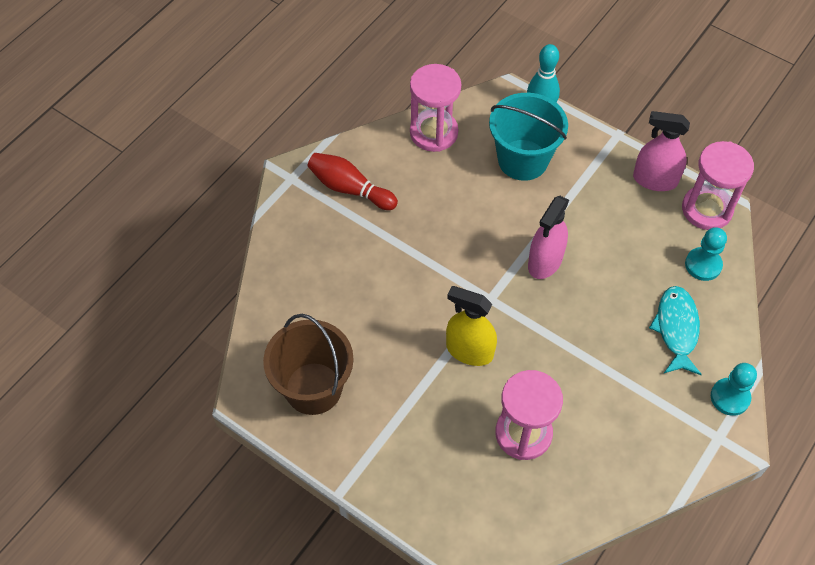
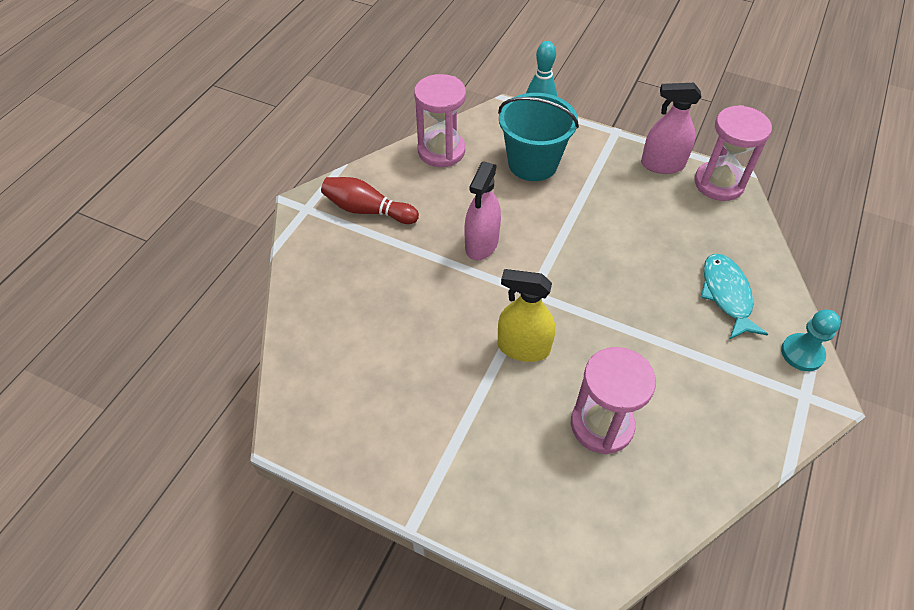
camera: 10 degrees left, 5 degrees down
(313, 388) = (362, 413): brown bucket -> none
(545, 262) = (578, 250): pink spray bottle -> pink spray bottle (481, 244)
(703, 265) = (732, 232): turquoise pawn -> none

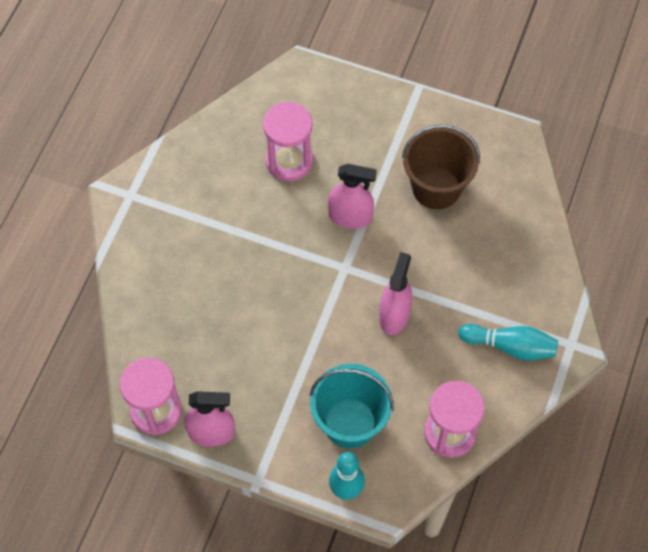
camera: 175 degrees right, 10 degrees up
(367, 210) = (510, 346): red bowling pin -> turquoise bowling pin
(413, 375) = (436, 188): none -> brown bucket
(523, 348) = (350, 217): yellow spray bottle -> pink spray bottle
(726, 295) = (174, 279): turquoise fish -> none
(802, 353) = (123, 229): turquoise pawn -> none

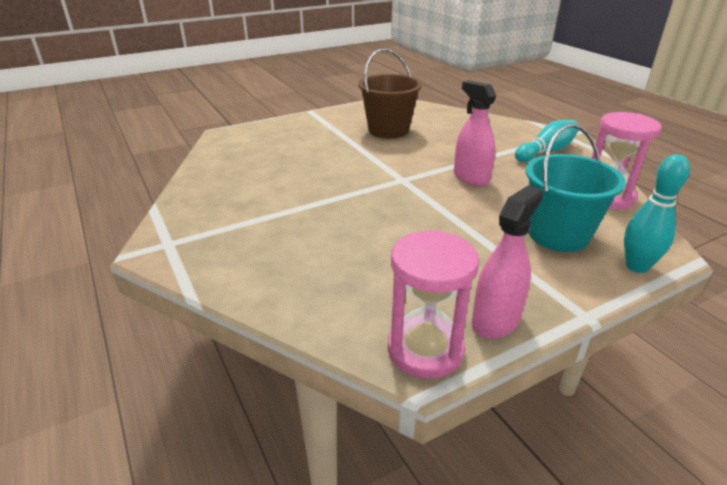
camera: 50 degrees left, 30 degrees down
(289, 161) = (280, 164): pink hourglass -> none
(350, 217) = (363, 162): pink spray bottle -> none

